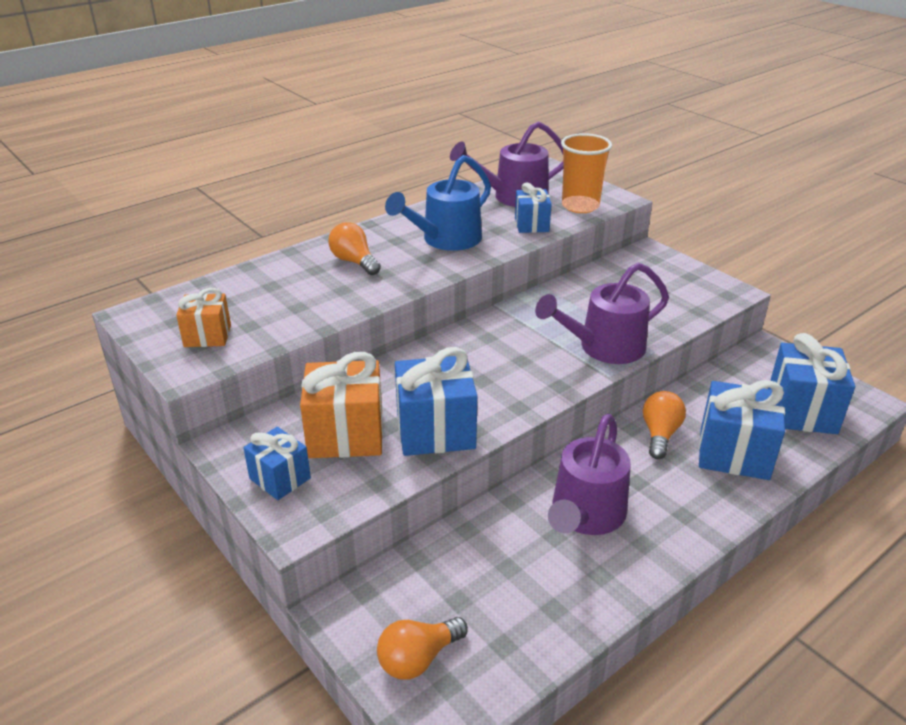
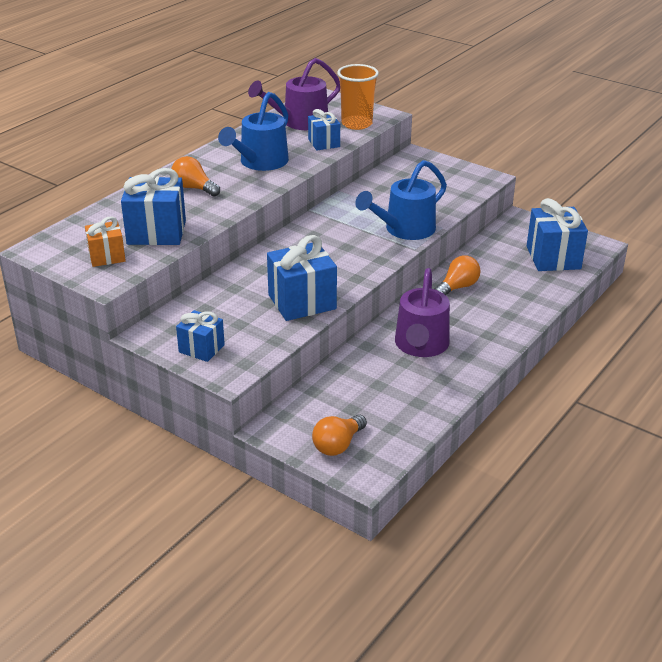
camera: 15 degrees left, 0 degrees up
(346, 435) = (236, 314): orange gift -> none
(603, 348) = (404, 230): purple watering can -> blue watering can
(660, 434) = (457, 287): orange light bulb -> orange light bulb turned 45 degrees clockwise
(734, 453) = (512, 292): blue gift -> blue gift (156, 232)

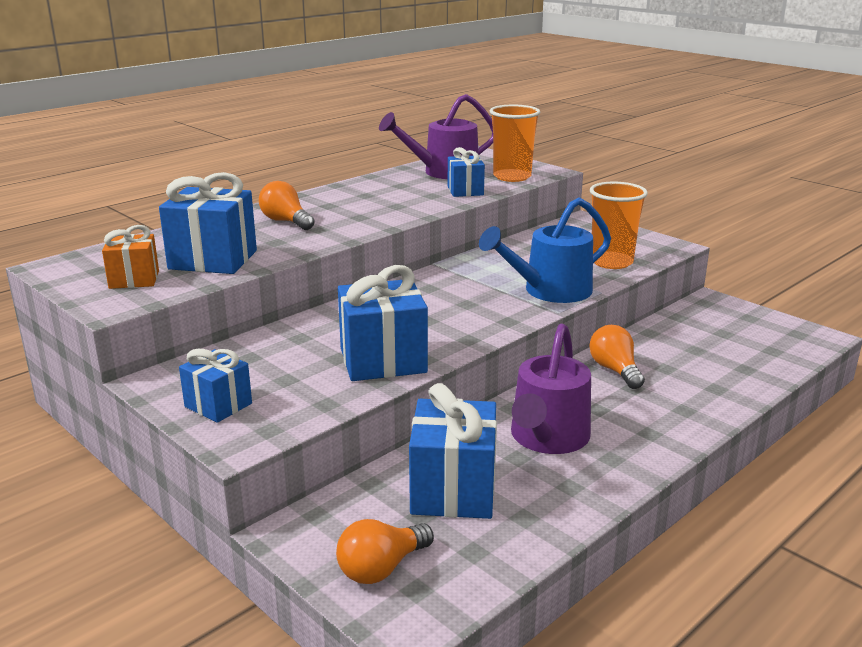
camera: 10 degrees right, 10 degrees down
(260, 163) = (379, 204): blue watering can -> none
(445, 197) = (611, 262): none -> orange cup
(457, 287) = (615, 370): orange light bulb -> orange light bulb turned 75 degrees counterclockwise
(553, 257) = (754, 346): blue gift -> blue gift (453, 490)

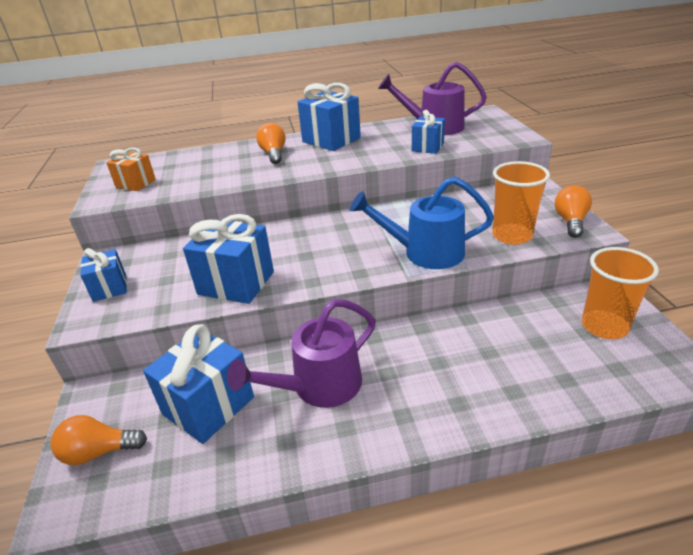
camera: 35 degrees right, 10 degrees up
(213, 260) = (193, 177): blue gift -> blue gift (331, 140)
(512, 177) = (482, 139): orange cup -> orange cup (604, 326)
(615, 370) = (441, 339): orange light bulb -> orange light bulb (570, 222)

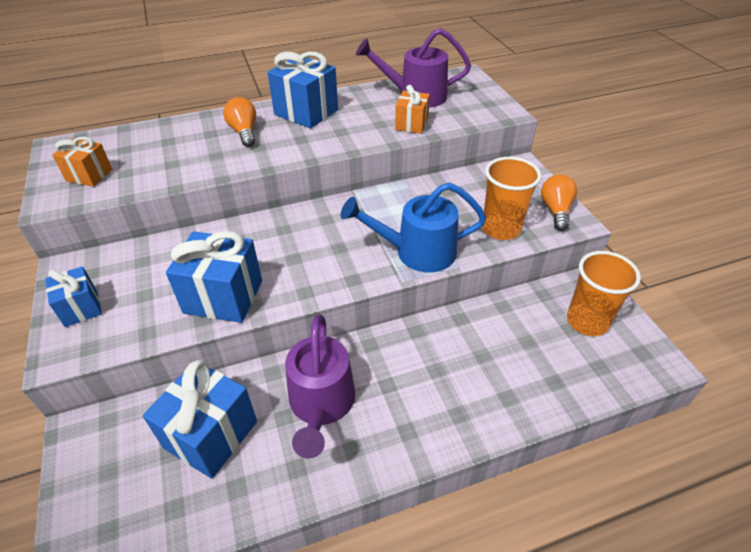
camera: 10 degrees left, 10 degrees up
(99, 452) = (103, 496): orange light bulb -> none
(318, 386) = (321, 405): purple watering can -> purple watering can turned 45 degrees counterclockwise
(427, 147) = (411, 124): blue gift -> orange gift

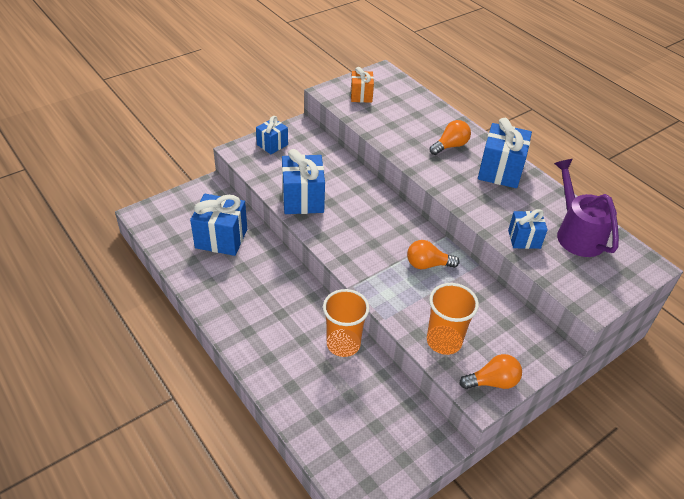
camera: 70 degrees right, 0 degrees up
(321, 405) = (255, 282): purple watering can -> none
(390, 213) = (427, 264): none -> orange light bulb
(411, 124) = (524, 239): orange gift -> blue gift
(416, 252) = (388, 289): blue watering can -> none
(587, 321) = (389, 439): orange cup -> orange cup (343, 344)

